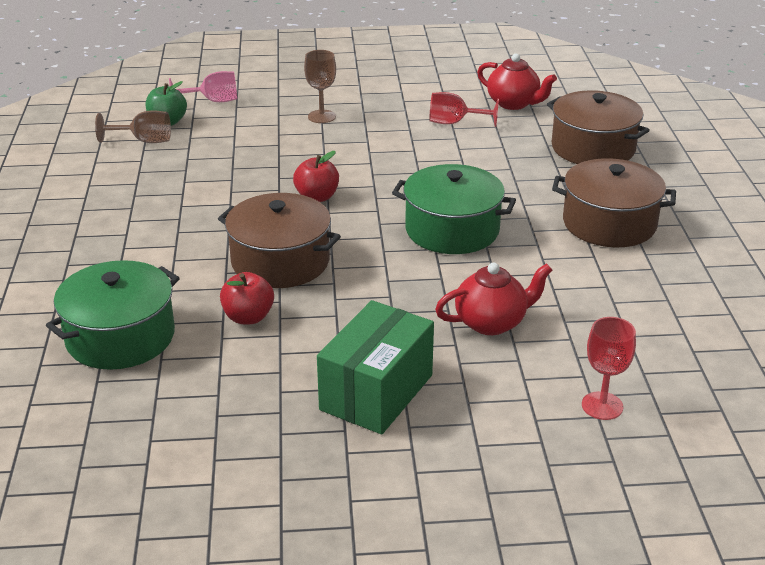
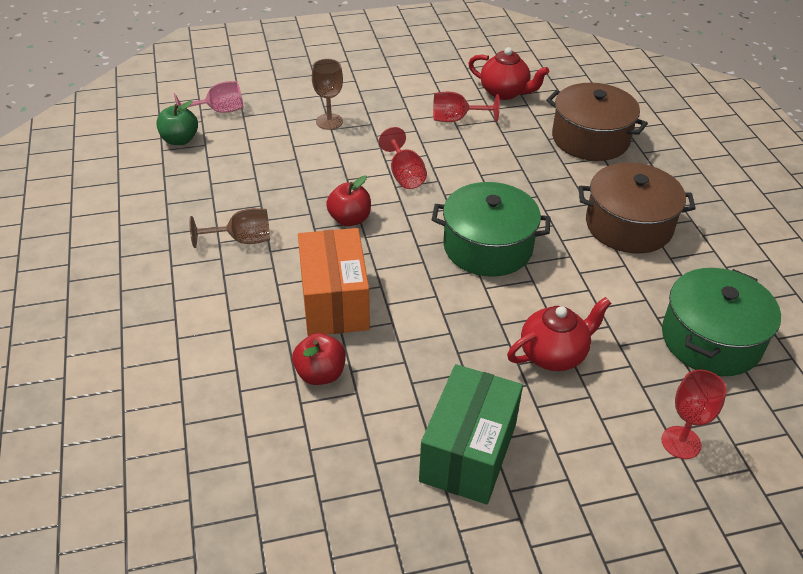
camera: 10 degrees left, 10 degrees up
(120, 337) = (198, 414): green pot -> green pot (711, 339)
(144, 141) = (162, 165): brown goblet -> brown goblet (242, 240)
(280, 261) = (334, 302): brown pot -> orange box
(385, 165) = (404, 175): none -> red goblet

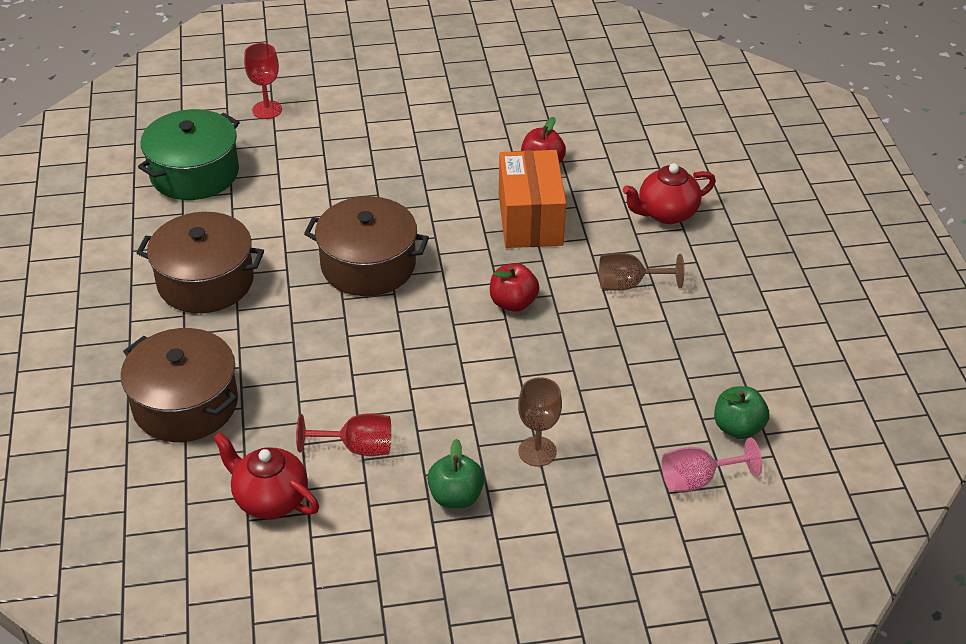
camera: 175 degrees left, 0 degrees up
(384, 97) = (456, 496): none -> green apple
(404, 175) = (444, 358): red goblet -> none
(468, 452) = (430, 112): green box -> none
(487, 247) = (368, 265): green pot -> brown pot
(554, 354) = (339, 169): red teapot -> red teapot (666, 213)

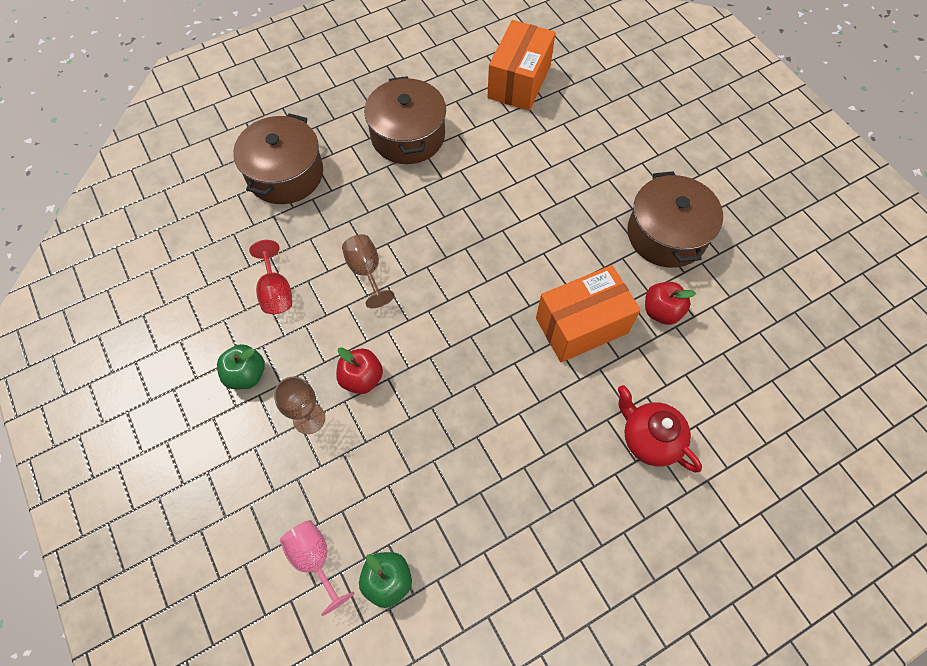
camera: 70 degrees right, 20 degrees up
(194, 173) = (519, 82): green pot -> orange box
(267, 110) = (617, 94): red goblet -> none
(270, 499) = (214, 257): red teapot -> none
(368, 265) = (470, 228): brown pot -> brown pot (666, 234)
(513, 303) = (471, 346): red apple -> red apple (361, 378)
(629, 284) = (534, 433): brown goblet -> brown goblet (366, 271)

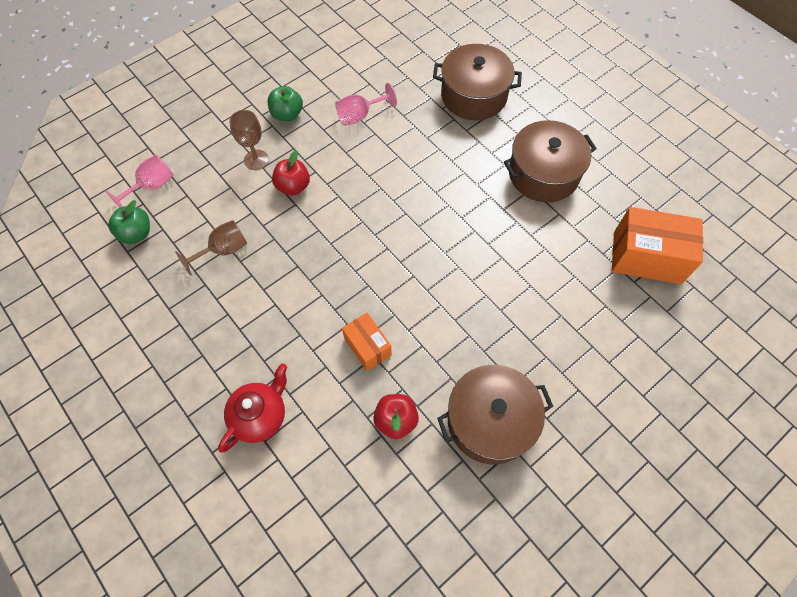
camera: 80 degrees right, 0 degrees up
(276, 292) = (360, 115): red goblet -> pink goblet
(366, 271) = (391, 170): brown goblet -> brown goblet (223, 250)
(581, 325) = (367, 346): orange box -> orange box, size x0.58

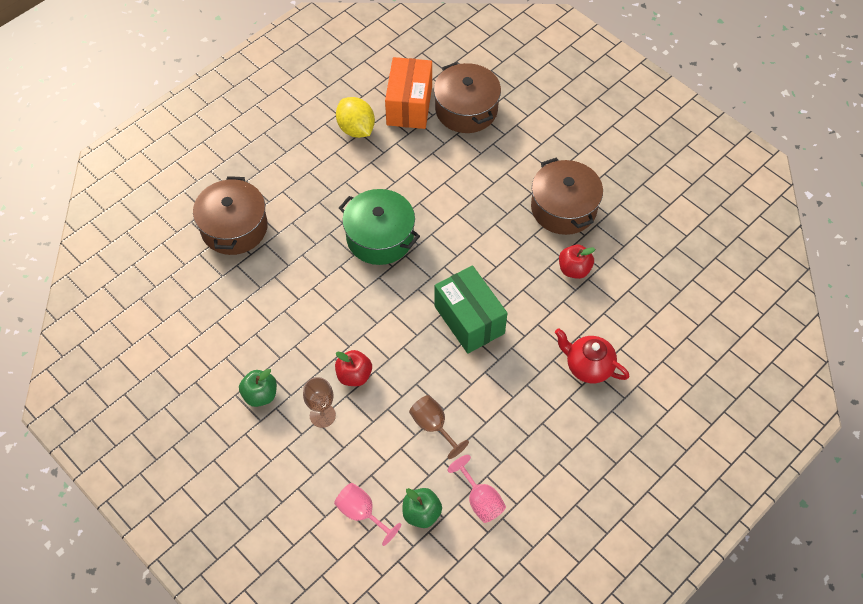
camera: 95 degrees left, 5 degrees down
(341, 295) = (469, 320): none -> green box
(360, 115) = (261, 325): pink goblet -> pink goblet (480, 500)
(367, 346) = (515, 295): orange box -> none
(455, 217) = (380, 237): none -> green pot
(543, 174) = (328, 172): brown pot -> brown pot (466, 109)
(606, 201) = (356, 129): none -> yellow lemon

